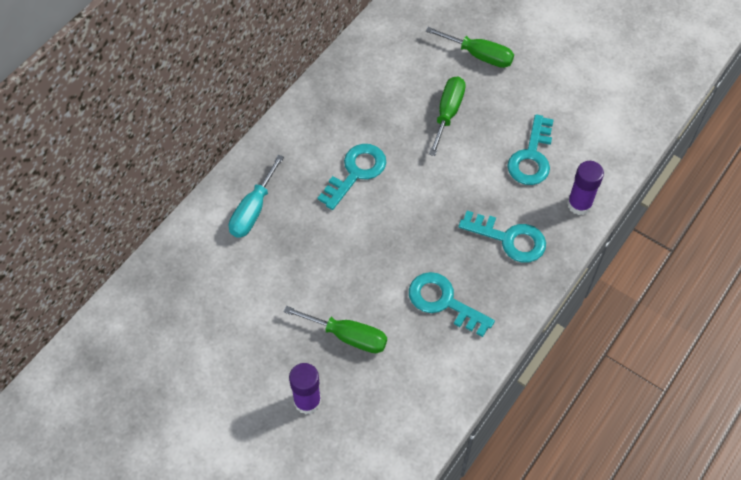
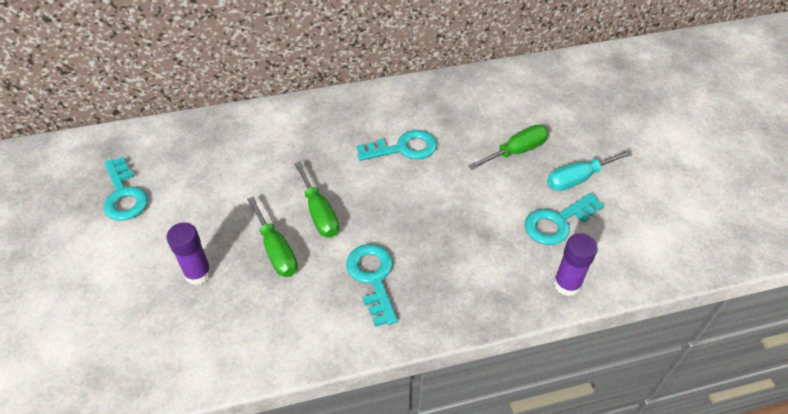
camera: 40 degrees right, 10 degrees down
(253, 210) = (306, 128): turquoise screwdriver -> turquoise screwdriver (578, 179)
(479, 55) = (583, 128): green screwdriver -> green screwdriver (319, 213)
(509, 239) = (476, 269): turquoise key -> turquoise key (124, 195)

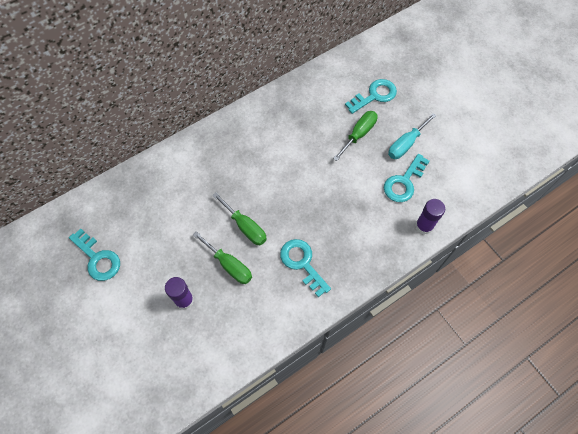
camera: 20 degrees left, 15 degrees up
(403, 148) = (281, 156): turquoise key -> turquoise key (374, 95)

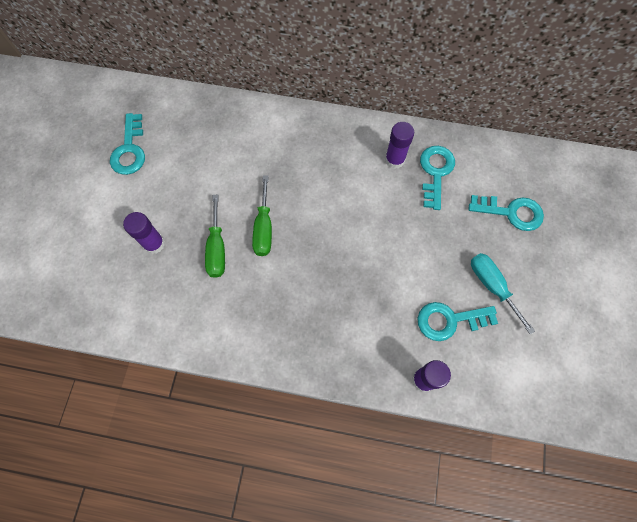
camera: 45 degrees right, 5 degrees up
(280, 119) = (394, 160): none -> purple glue stick
(302, 263) = (276, 305): turquoise key -> turquoise key (435, 172)
(359, 134) = (454, 236): green screwdriver -> none
(406, 144) = (492, 286): turquoise screwdriver -> turquoise screwdriver turned 60 degrees clockwise

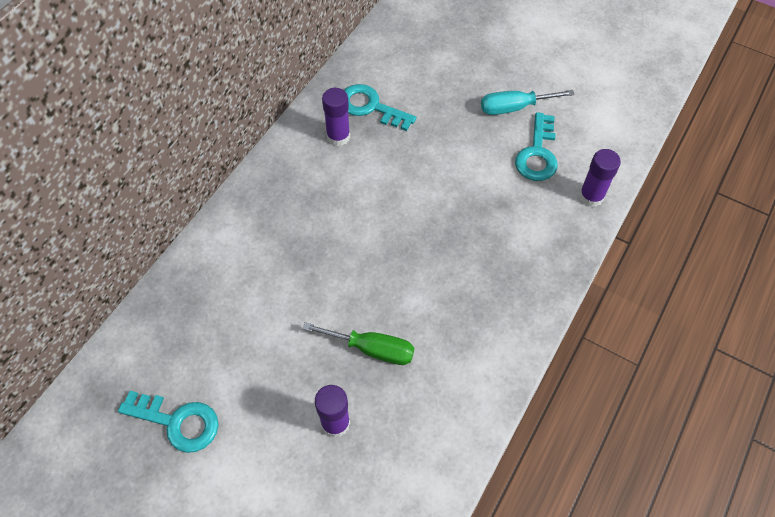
camera: 70 degrees left, 10 degrees down
(264, 228) = (366, 290): green screwdriver -> none
(511, 212) = (443, 64): turquoise key -> none

